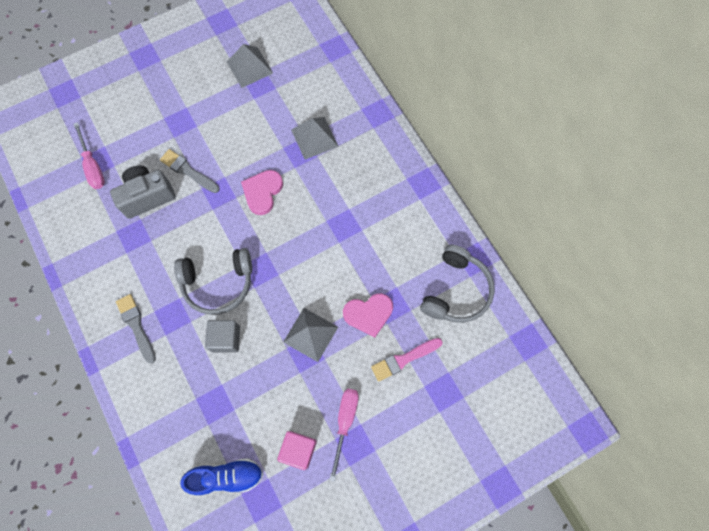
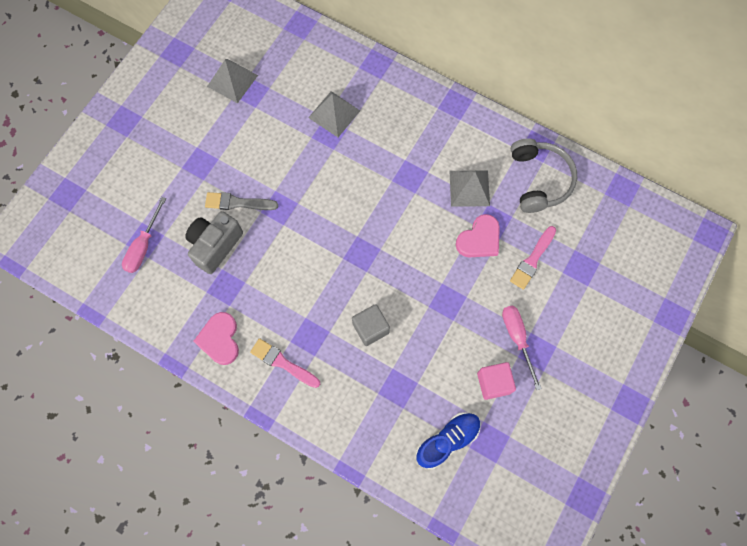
camera: 30 degrees left, 0 degrees up
(93, 166) = (143, 246): pink screwdriver -> pink screwdriver turned 75 degrees clockwise
(136, 326) = (283, 363): grey brush -> pink brush
(218, 283) = (332, 285): grey headphones -> none
(262, 192) = (319, 186): pink heart -> pink heart (220, 339)
(310, 334) = (441, 283): grey pyramid -> grey pyramid (469, 188)

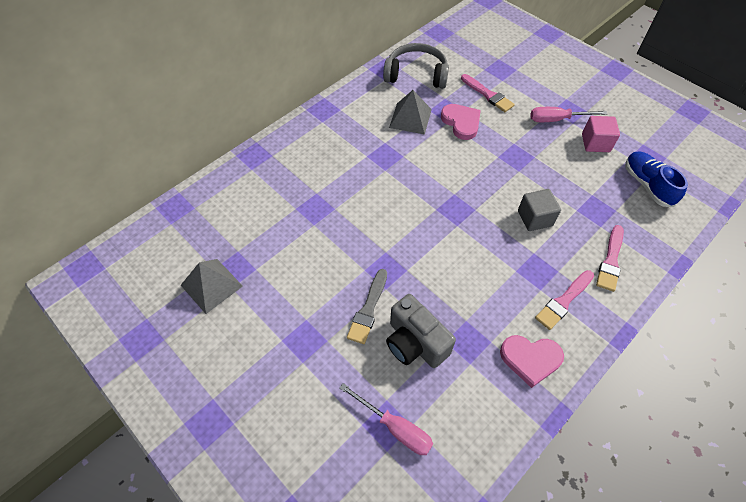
camera: 75 degrees left, 15 degrees down
(334, 114) = (295, 200): grey pyramid -> none
(338, 404) = (610, 261): none -> pink brush

